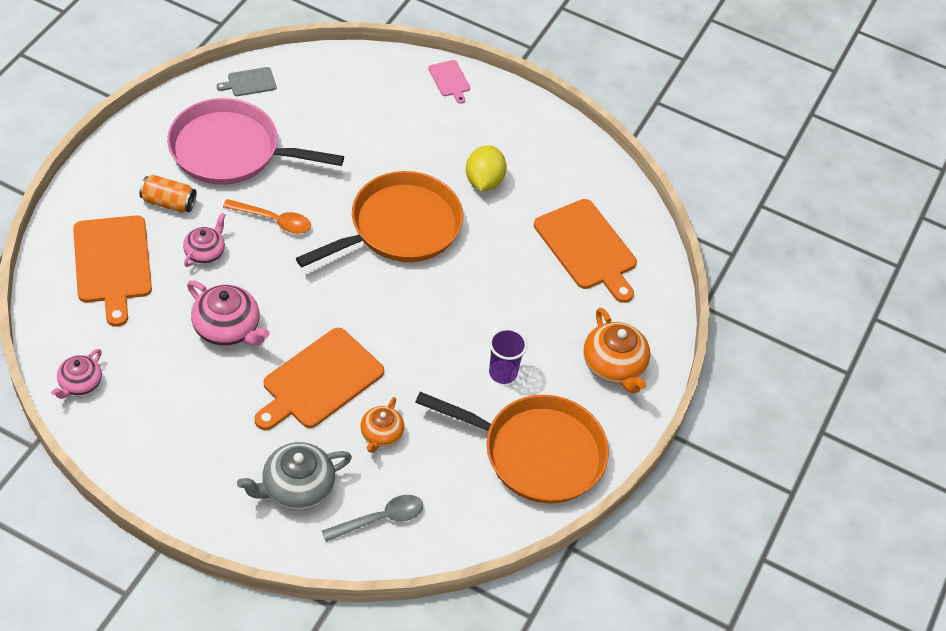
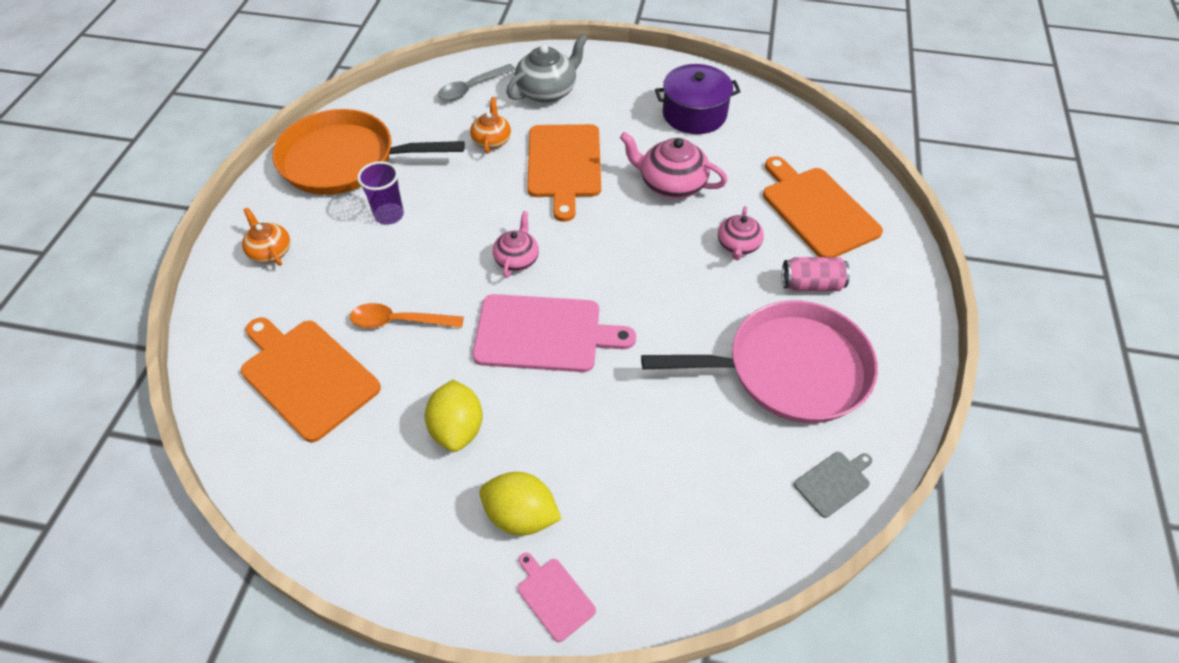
camera: 170 degrees right, 0 degrees up
(80, 383) = (765, 114): pink teapot -> pink teapot (517, 259)
(154, 406) = (694, 114): none -> purple pot
(168, 203) = (811, 285): orange can -> pink can
(274, 220) = (689, 299): orange spoon -> orange spoon (399, 321)
(319, 381) = (564, 165): orange cutting board -> orange cutting board turned 150 degrees clockwise
(400, 227) = (544, 334): orange pan -> pink cutting board
(456, 122) = (521, 515): none -> yellow lemon
(614, 366) = (270, 251): orange teapot -> orange teapot, size x0.63

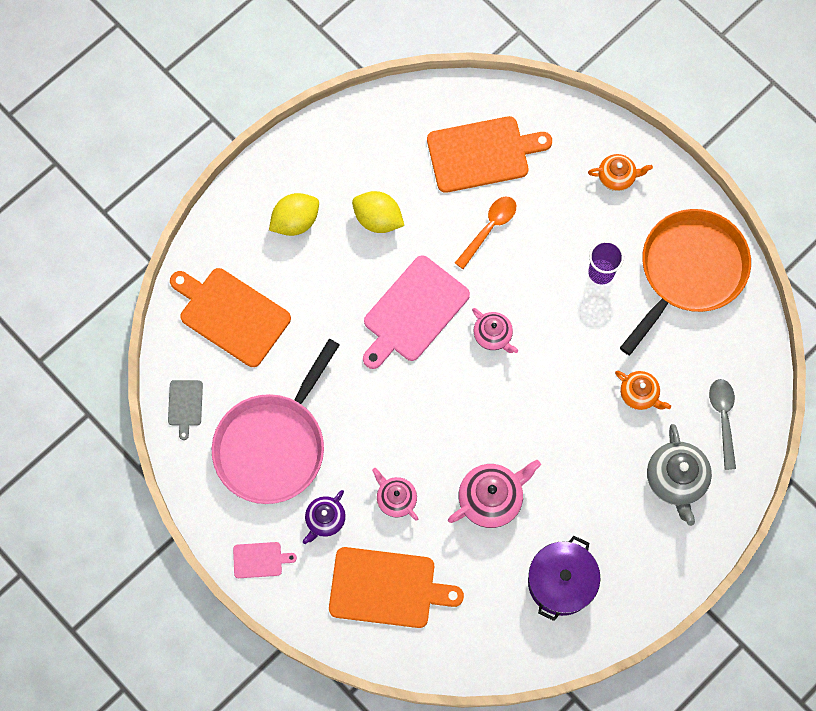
camera: 125 degrees right, 20 degrees up
(554, 596) = (238, 210): pink cutting board -> pink cutting board (260, 560)
(564, 165) = (570, 431): orange cutting board -> orange cutting board (231, 315)
(811, 285) = (325, 520): pink can -> purple teapot

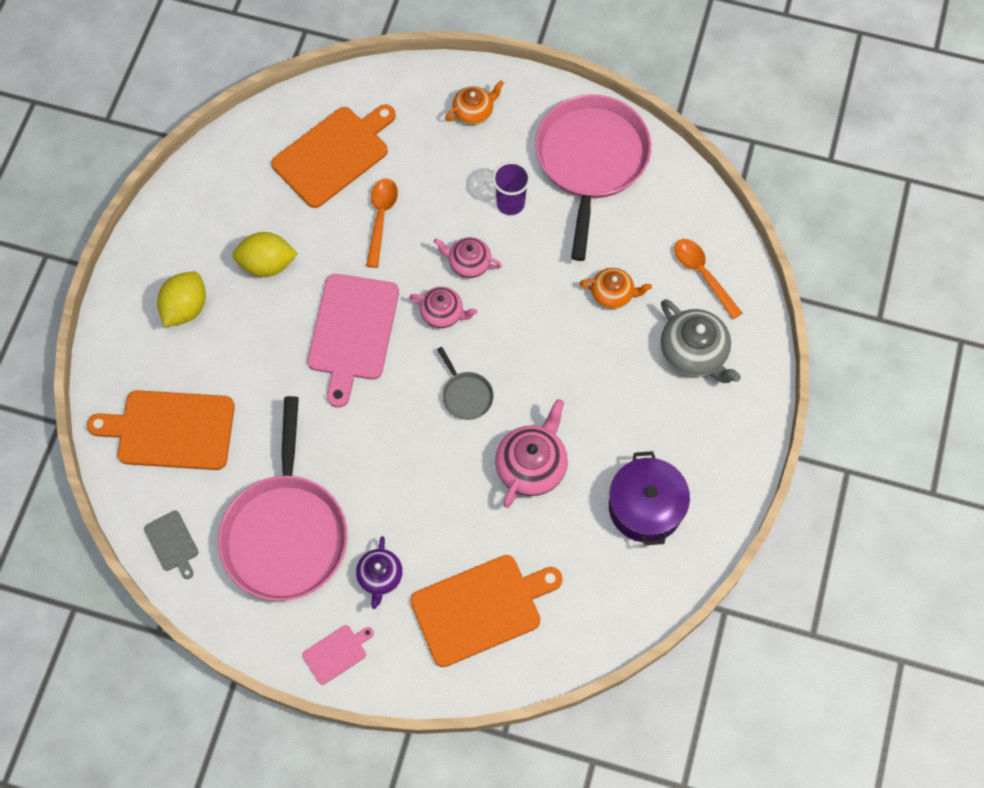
camera: 30 degrees left, 5 degrees down
(396, 498) = (439, 517): pink teapot -> pink teapot (468, 263)
(473, 413) = (466, 395): none -> grey pan
(689, 271) = (591, 160): orange pan -> pink pan
(723, 418) = (702, 274): grey spoon -> orange spoon

